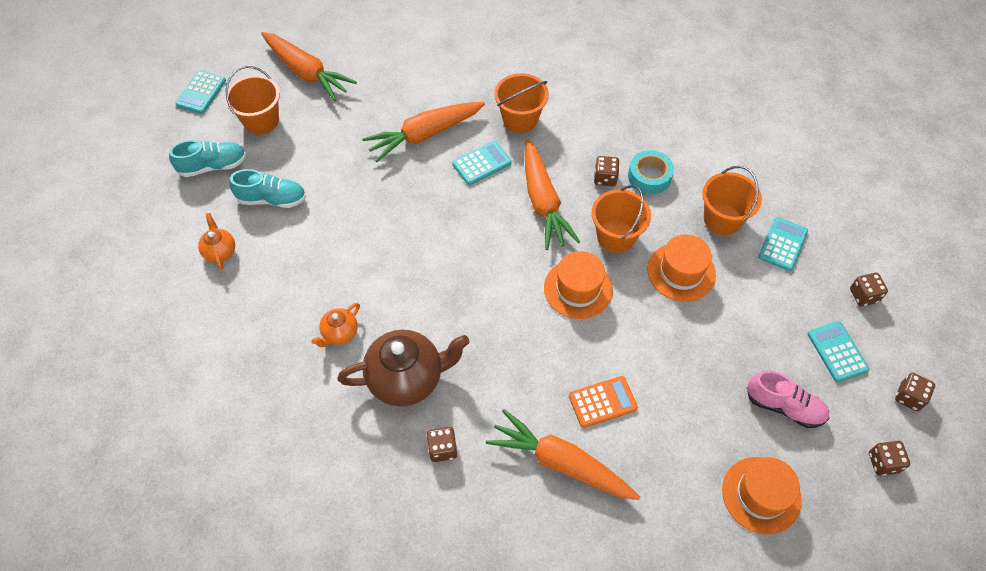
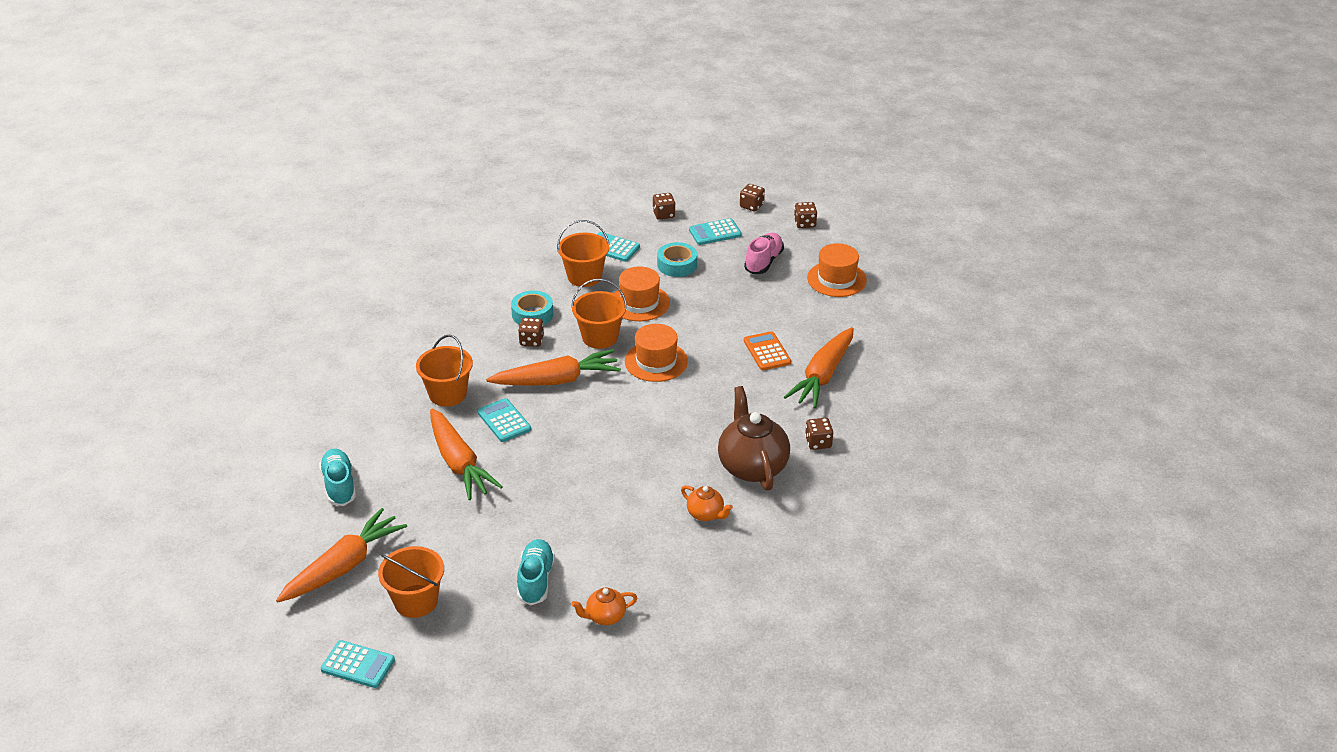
camera: 90 degrees left, 20 degrees down
(213, 166) = (481, 638): turquoise shoe -> turquoise shoe (339, 485)
(760, 309) = (677, 265): none -> turquoise tape

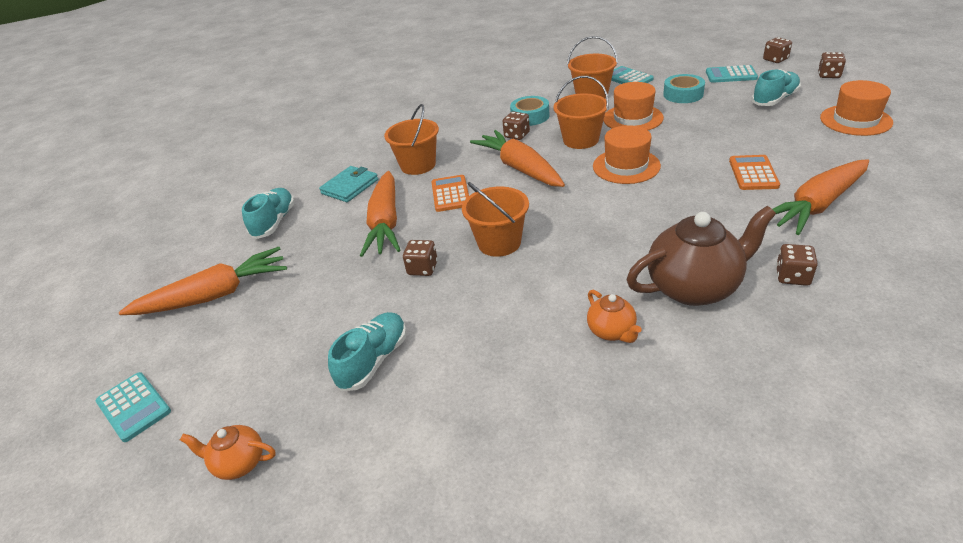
camera: 30 degrees right, 0 degrees up
(390, 431) = (350, 186): none -> turquoise wallet
(416, 601) = (243, 350): orange bucket -> orange bucket (499, 243)
(504, 421) = (450, 194): turquoise calculator -> orange calculator
(556, 380) = (520, 168): orange carrot -> orange carrot turned 135 degrees counterclockwise
(605, 617) = (420, 433): orange teapot -> orange teapot (239, 463)
(663, 214) = (686, 60): brown dice -> brown dice (422, 268)
(752, 466) = (694, 287): brown teapot -> brown teapot turned 60 degrees clockwise
(763, 262) = (774, 99): pink shoe -> turquoise shoe

